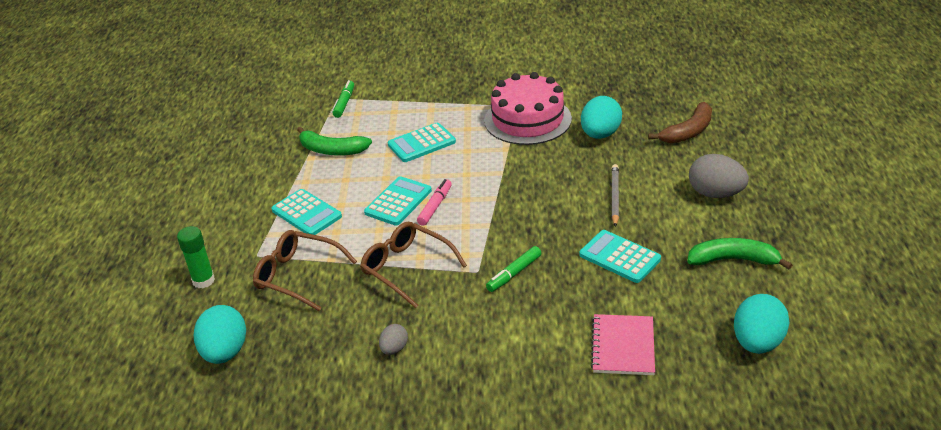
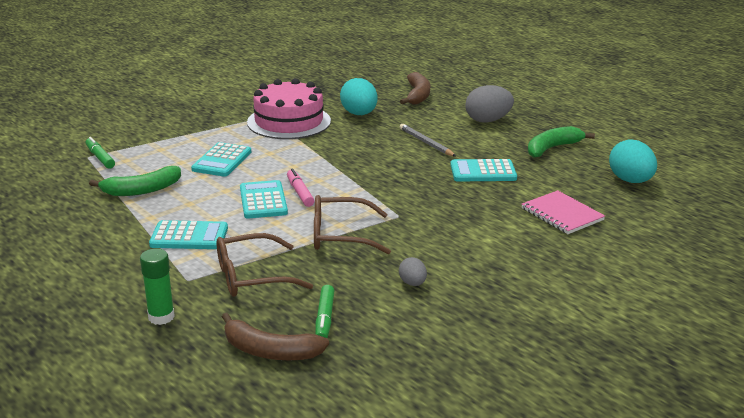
camera: 45 degrees left, 10 degrees down
(225, 352) = (270, 351): turquoise egg -> brown banana
(514, 273) = (427, 207): green marker -> green marker (324, 319)

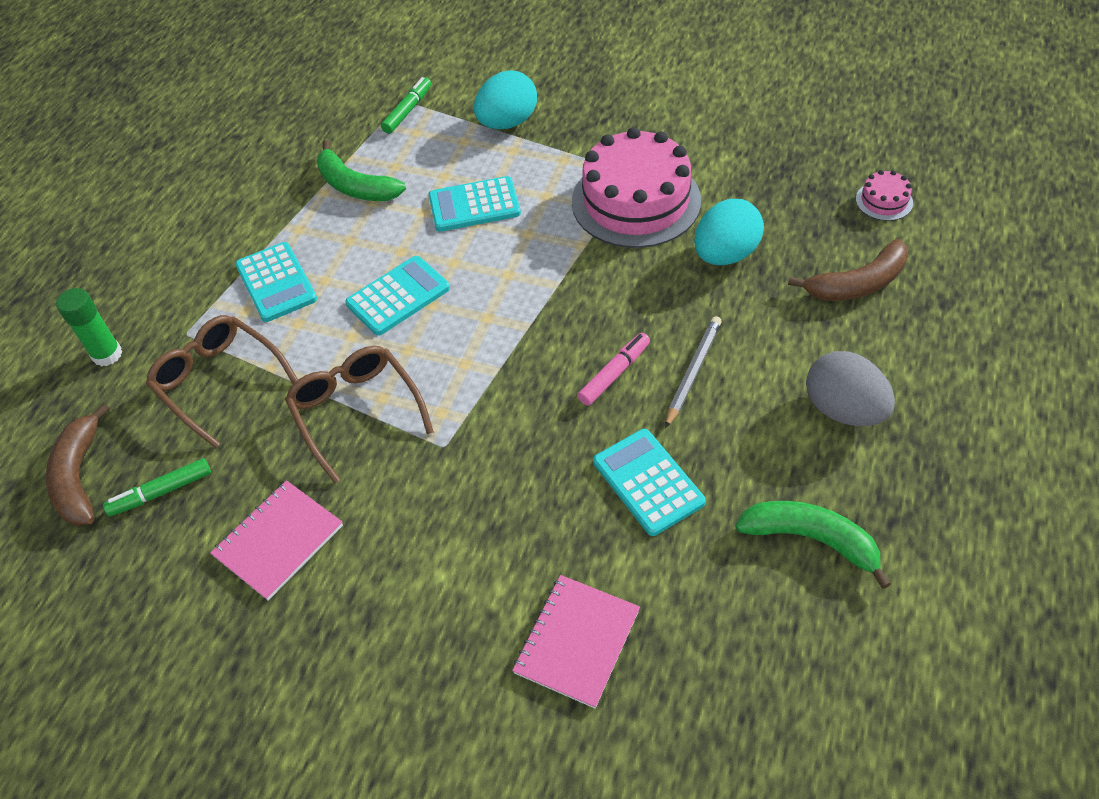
camera: 65 degrees right, 25 degrees up
(300, 192) = (441, 318): pink marker -> pink marker (614, 374)
(374, 75) = (884, 201): none -> pink cake
(412, 283) = (278, 541): grey egg -> pink notebook
(630, 181) = (773, 703): turquoise egg -> turquoise egg (507, 123)

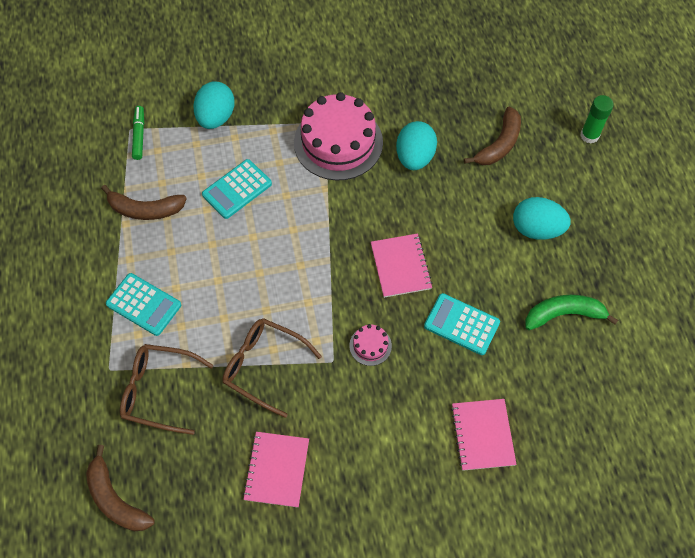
camera: 35 degrees left, 10 degrees up
(107, 354) = (65, 410): green glue stick -> green glue stick (589, 135)
(161, 492) = (179, 480): green marker -> none
(355, 186) = (145, 209): green banana -> brown banana
(398, 296) = (233, 277): turquoise calculator -> none
(614, 374) = (400, 266): pink marker -> pink notebook
(693, 372) = (443, 244): grey pencil -> none
(843, 409) = (536, 229): grey egg -> turquoise egg
(884, 201) = (482, 81): pink cake -> pink cake (370, 345)

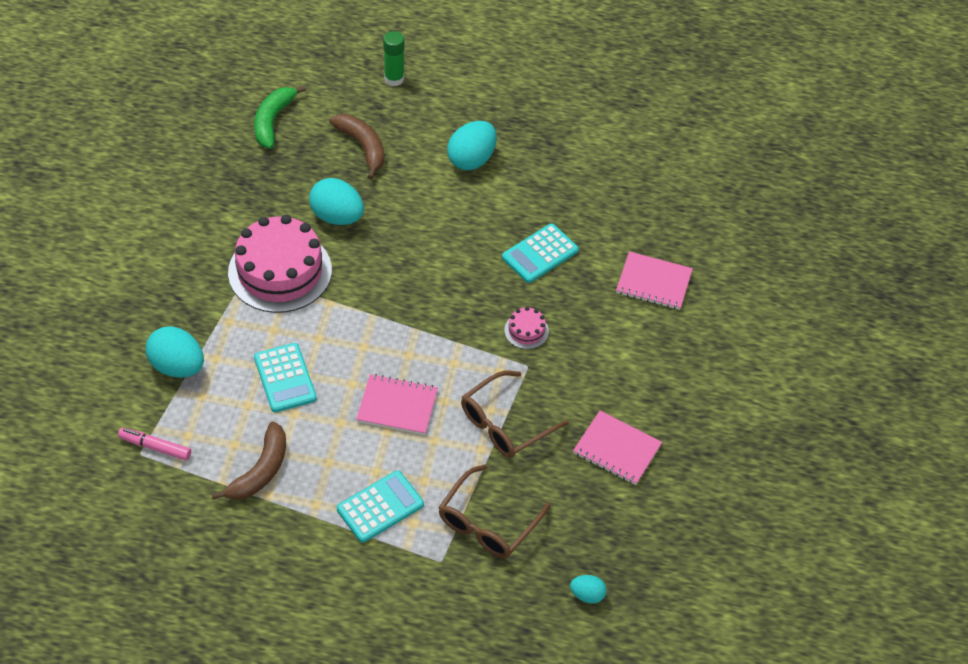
camera: 70 degrees left, 10 degrees down
(116, 499) = (587, 595): brown banana -> turquoise egg
(139, 135) = (155, 447): green marker -> pink marker
(400, 266) = (454, 275): pink notebook -> pink notebook (397, 406)
(564, 314) = (568, 178): green banana -> green banana (273, 121)

